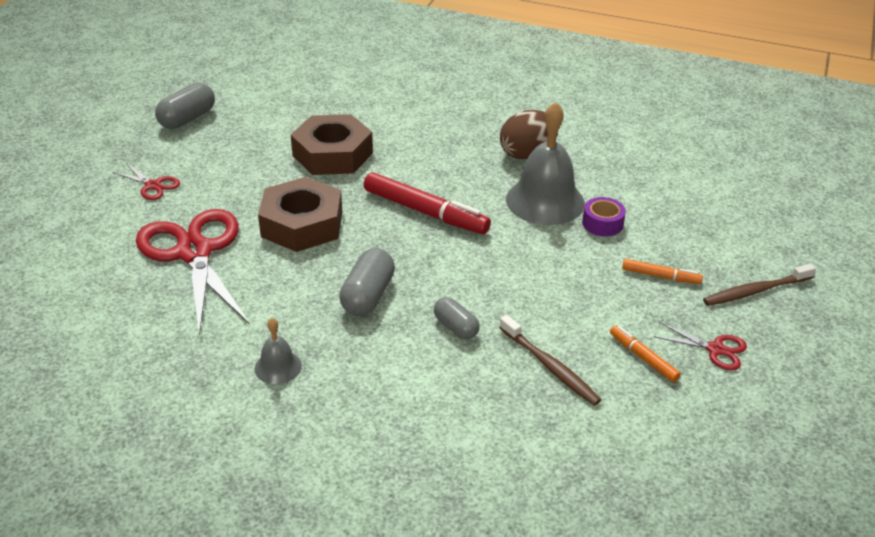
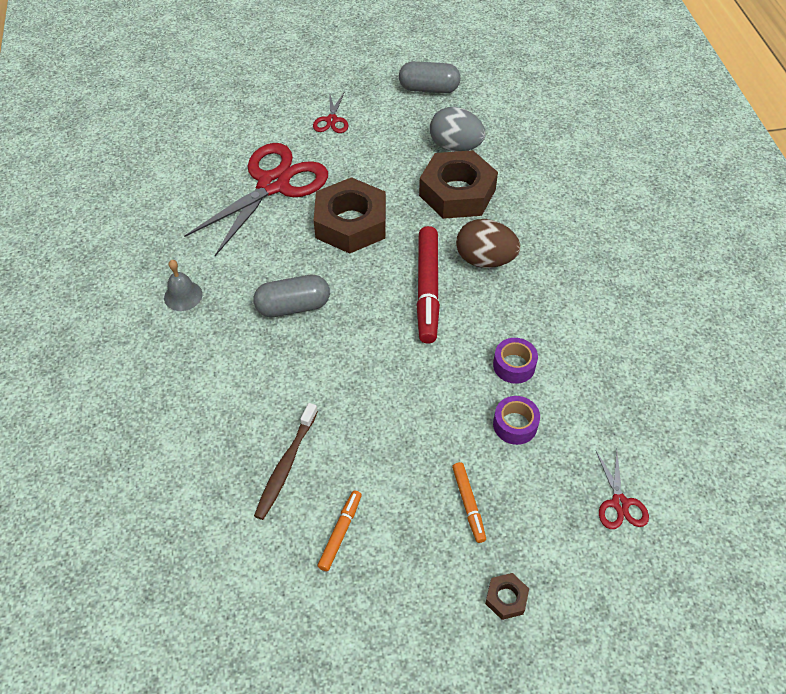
camera: 60 degrees right, 15 degrees up
(277, 134) = (455, 147): none -> grey egg
(456, 327) = (293, 379): grey capsule -> none
(525, 153) = (578, 318): brown egg -> brown egg (485, 260)
(545, 201) = (514, 365): grey bell -> purple tape
(715, 349) = (390, 590): red scissors -> red scissors (619, 503)
(755, 291) = (506, 598): brown toothbrush -> brown nut

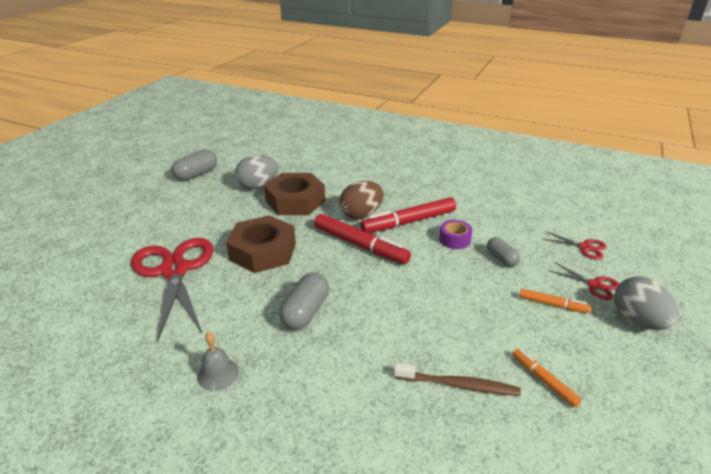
camera: 55 degrees left, 20 degrees down
(286, 465) = (458, 385): brown toothbrush -> brown toothbrush turned 45 degrees counterclockwise
(331, 120) = (158, 219): red scissors -> red scissors (594, 285)
(506, 598) = (638, 321): brown nut -> grey egg
(510, 308) = (409, 222): none -> red marker
(515, 425) = (501, 259): purple tape -> grey capsule

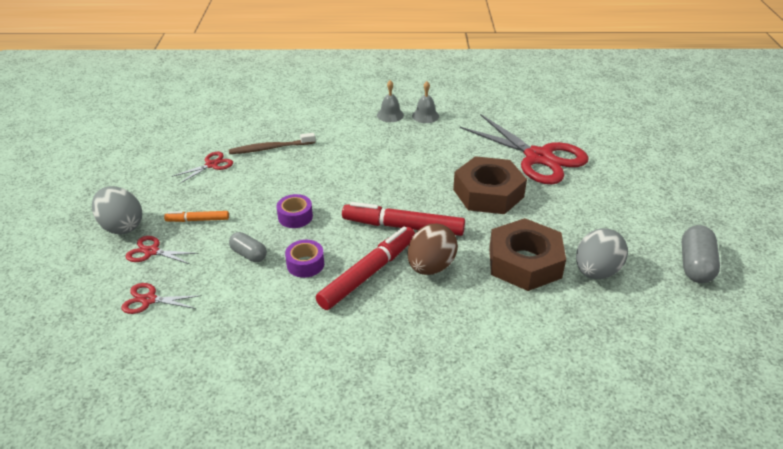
camera: 155 degrees right, 5 degrees up
(261, 394) = (390, 115): none -> grey bell
(305, 312) = (403, 159): grey capsule -> none
(451, 280) = (295, 217): none -> purple tape
(543, 380) = (212, 165): orange marker -> red scissors

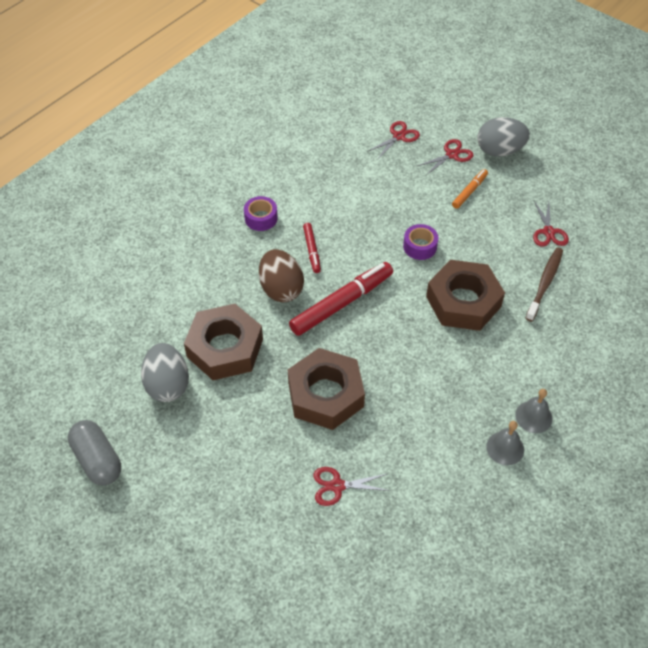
camera: 130 degrees right, 15 degrees up
(249, 254) = (398, 200): grey capsule -> none
(305, 264) = (357, 223): purple tape -> purple tape (261, 218)
(329, 173) = (463, 301): none -> brown nut
(368, 273) = (312, 250): red marker -> red marker, size x0.52
(538, 157) = (337, 486): red scissors -> red scissors, size x0.44

